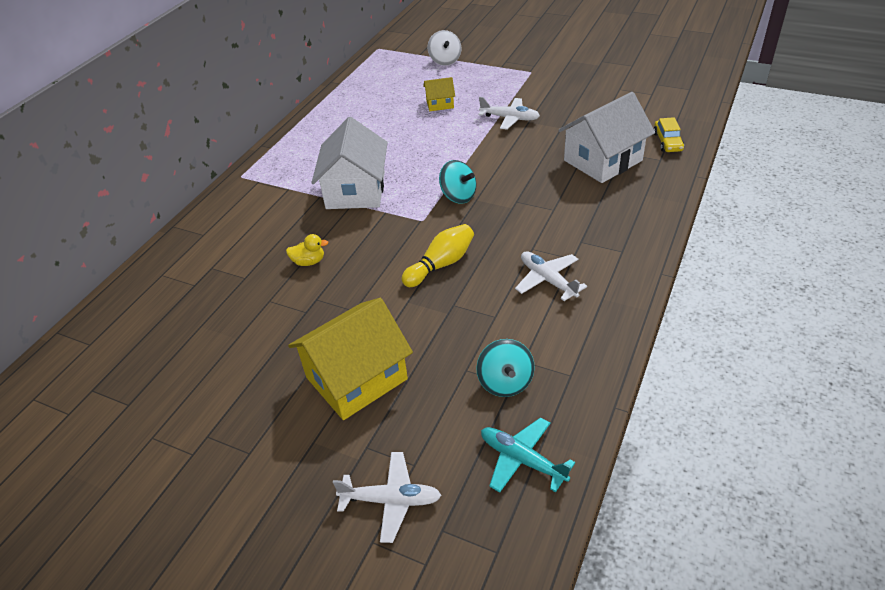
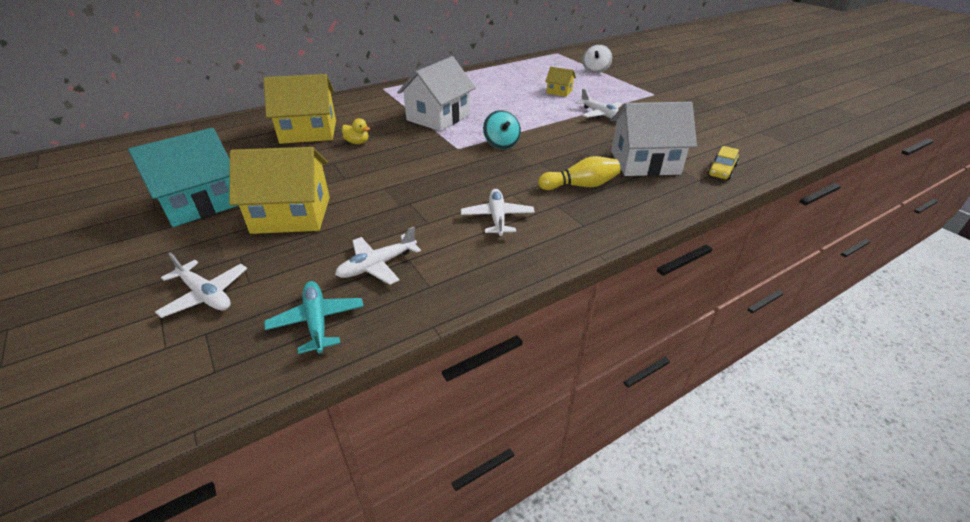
camera: 30 degrees right, 5 degrees down
(233, 274) = (308, 132): none -> yellow house
(236, 419) = (200, 203): none -> turquoise house
(441, 264) = (434, 177): yellow bowling pin -> yellow bowling pin (580, 185)
(505, 382) = (377, 265): turquoise spinning top -> white plane

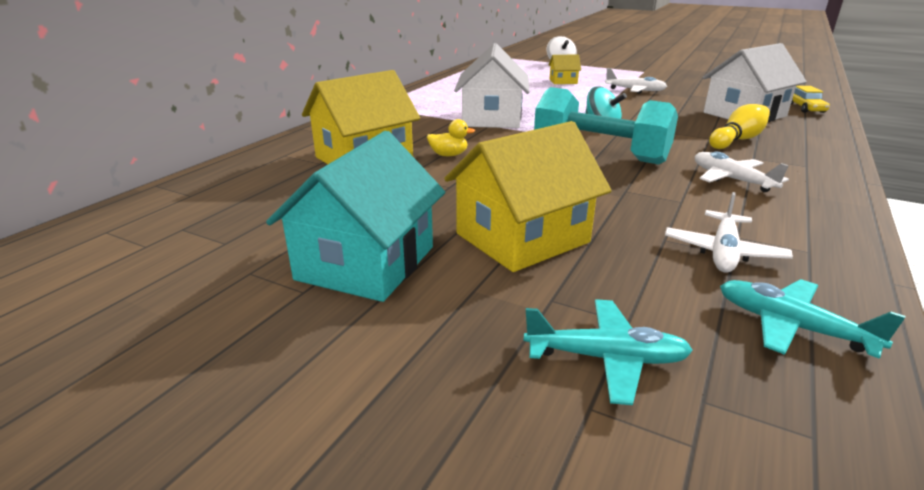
camera: 30 degrees left, 10 degrees down
(206, 295) = (606, 358): white plane -> turquoise plane
(451, 168) = (599, 153): none -> turquoise dumbbell

